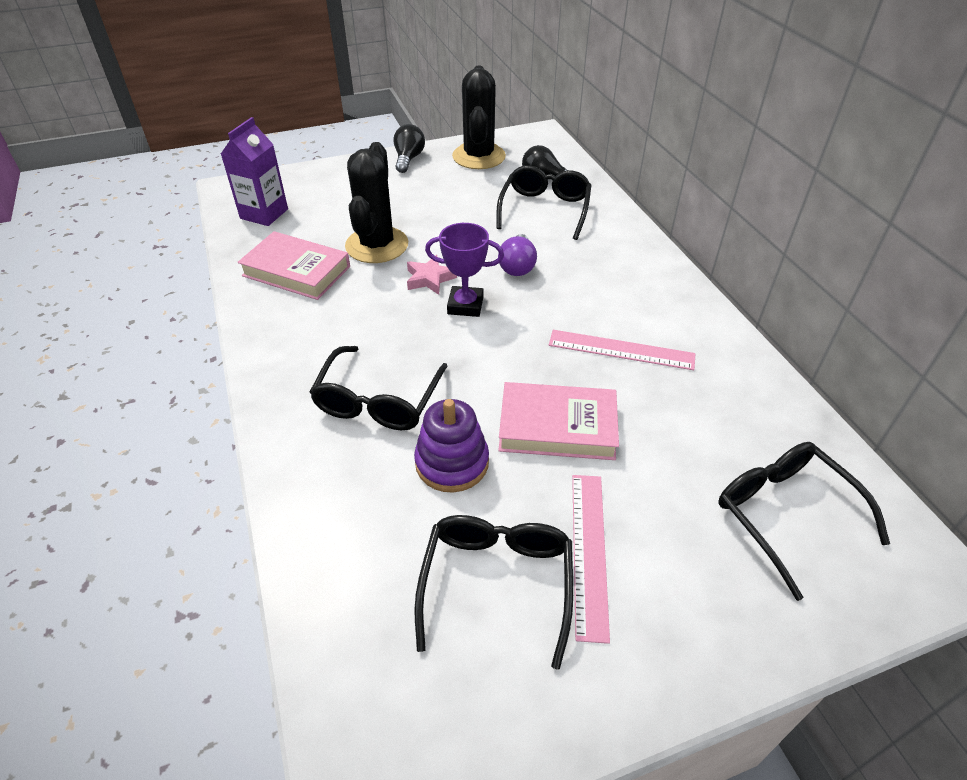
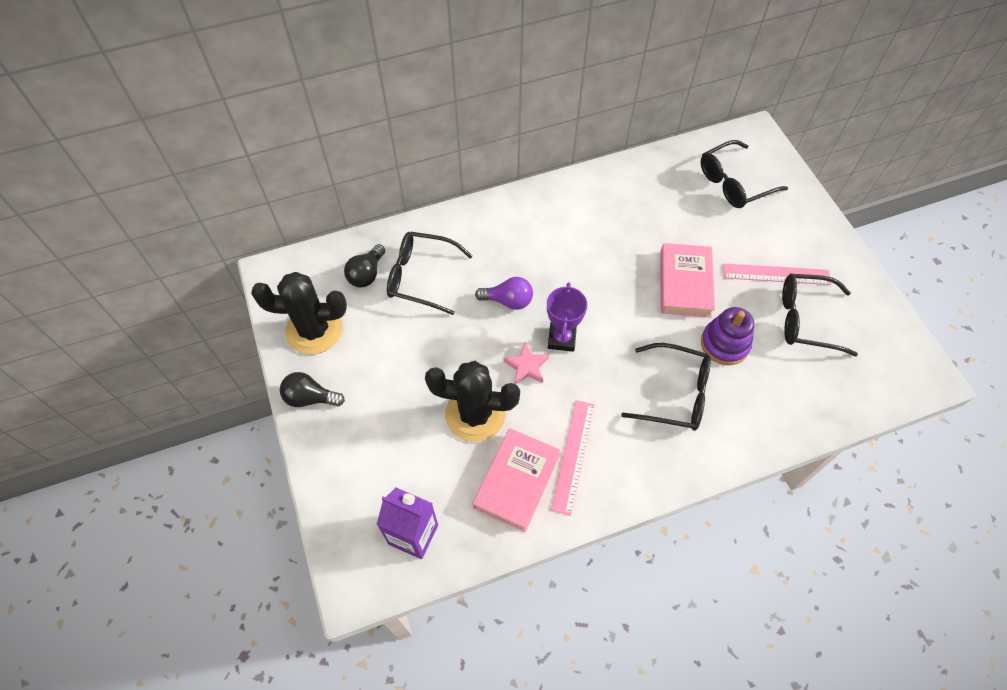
camera: 90 degrees left, 15 degrees up
(621, 350) = (607, 241): pink ruler -> pink ruler (573, 455)

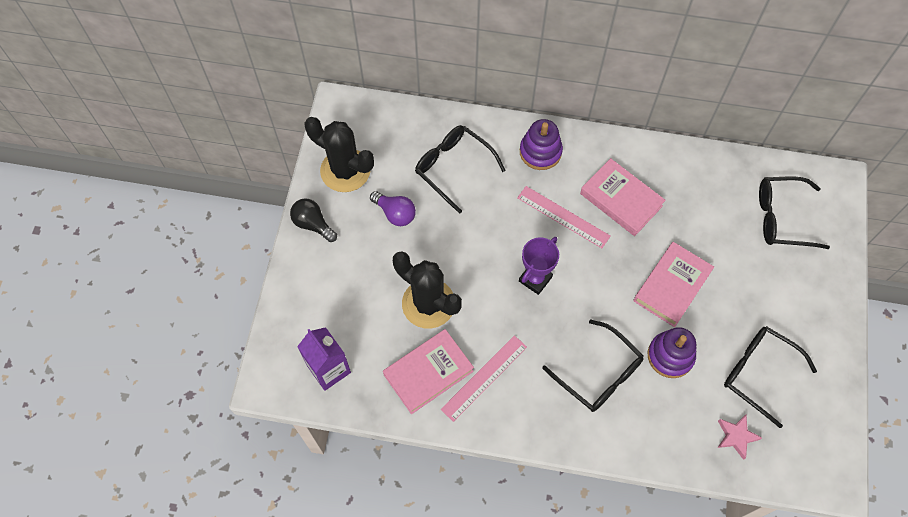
camera: 30 degrees right, 5 degrees up
(367, 274) = (412, 143): black light bulb -> none
(494, 225) = (540, 152): none -> purple stacking toy
(508, 301) = (511, 224): purple light bulb -> purple light bulb (395, 213)
(526, 366) = (492, 287): pink star -> pink star (736, 436)
(592, 232) = (621, 200): none -> pink book
(776, 274) = (760, 320): pink ruler -> pink ruler (563, 217)

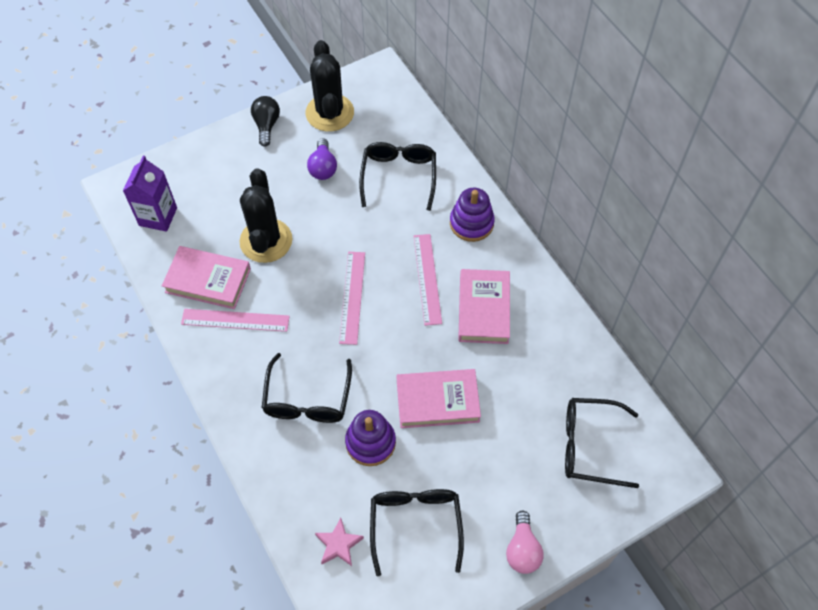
camera: 50 degrees right, 5 degrees down
(535, 279) = (352, 297): purple trophy -> pink ruler
(782, 218) = (589, 446): black glasses -> black glasses turned 45 degrees counterclockwise
(827, 318) = (522, 550): none -> pink light bulb

